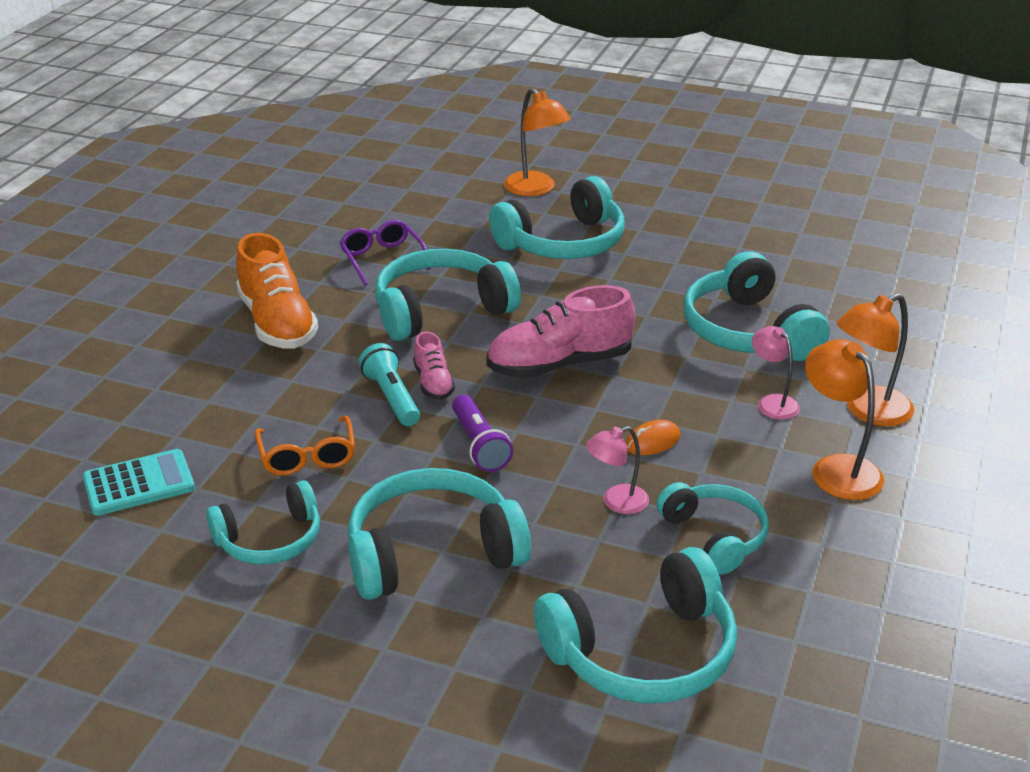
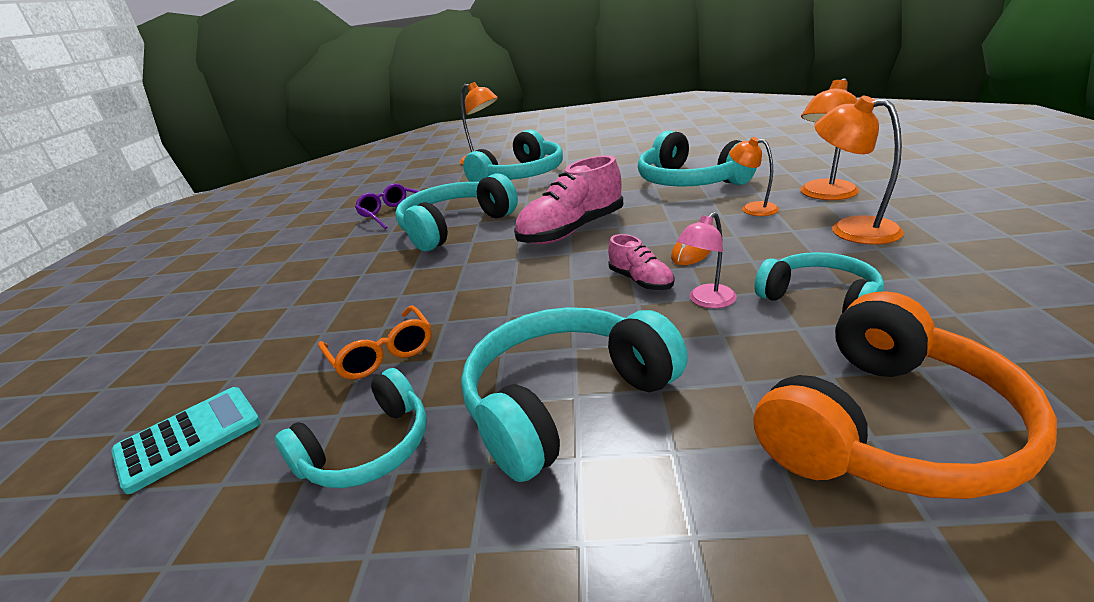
camera: 15 degrees left, 5 degrees down
(277, 323) = (318, 268): orange shoe -> none
(391, 398) = (444, 287): turquoise flashlight -> none
(433, 383) = (475, 268): pink shoe -> pink shoe (640, 281)
(479, 445) = (546, 297): purple flashlight -> none
(643, 652) = (887, 428): turquoise headphones -> orange headphones
(772, 402) = (752, 208): pink lamp -> orange lamp

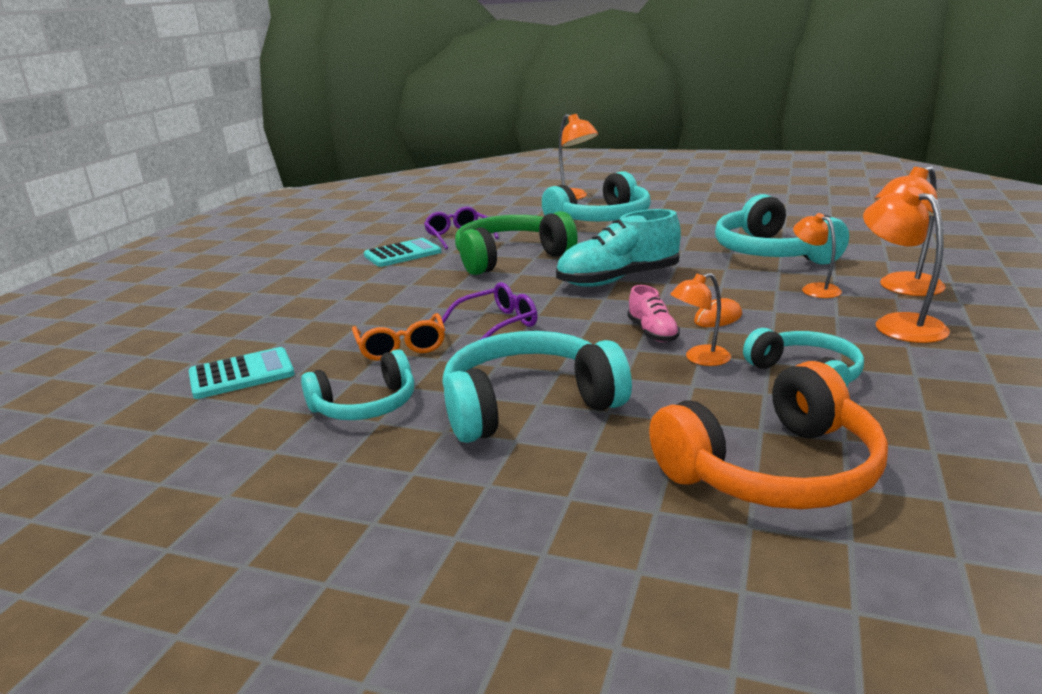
camera: 15 degrees right, 5 degrees down
(342, 242) = (402, 254): none -> turquoise calculator
(455, 227) = (510, 258): turquoise headphones -> green headphones
(478, 302) = (498, 324): none -> purple glasses
(571, 231) = (618, 280): pink shoe -> turquoise shoe
(706, 301) = (699, 358): pink lamp -> orange lamp

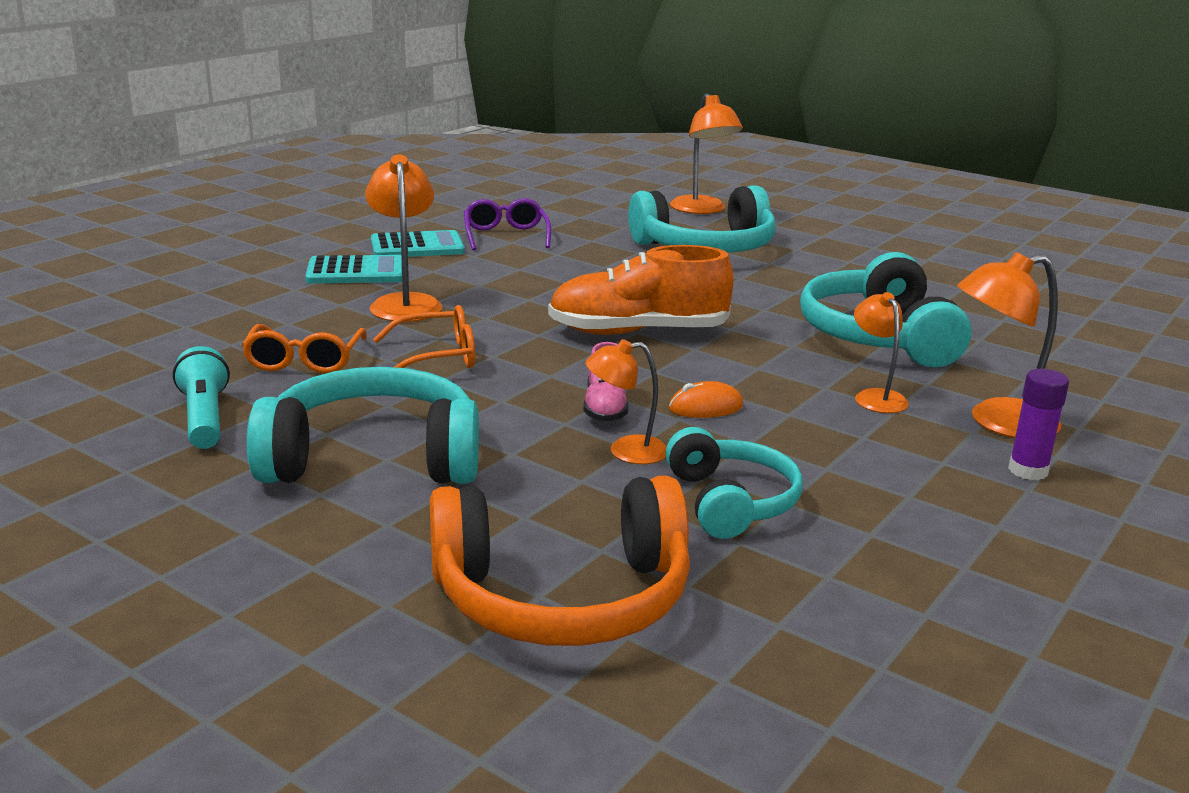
camera: 15 degrees right, 0 degrees up
(242, 374) = (114, 354): turquoise calculator -> turquoise calculator (356, 272)
(365, 405) = (204, 418): turquoise headphones -> turquoise flashlight
(498, 324) = (437, 357): purple glasses -> orange glasses
(510, 258) = (538, 277): green headphones -> none
(618, 280) = (638, 332): turquoise shoe -> orange shoe
(898, 324) = (930, 466): orange lamp -> orange lamp (405, 303)
(956, 314) = (1028, 471): none -> purple glue stick

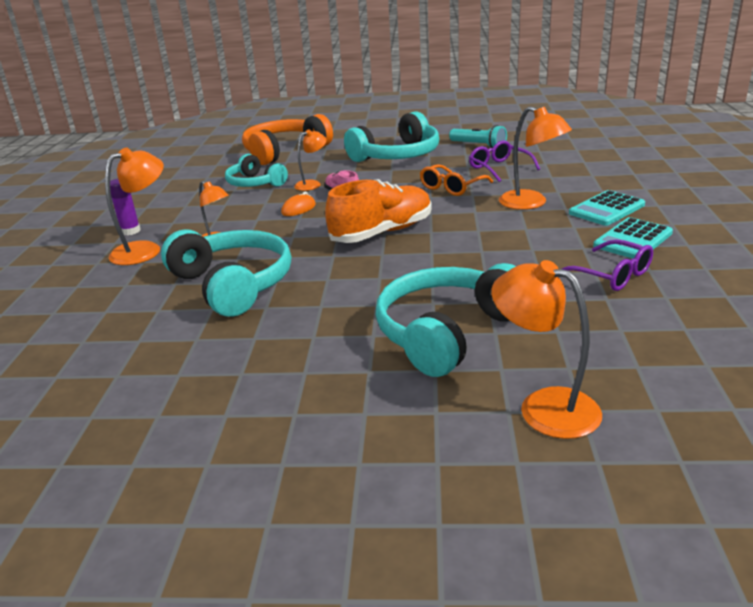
camera: 150 degrees right, 5 degrees up
(304, 361) = (499, 168): orange glasses -> purple glasses

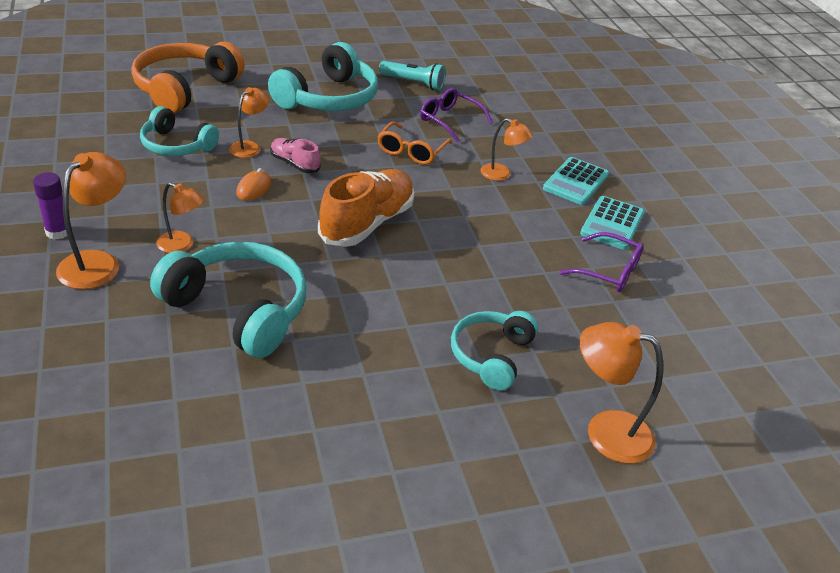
camera: 25 degrees left, 10 degrees up
(448, 332) = (491, 356): turquoise headphones -> turquoise headphones, size x0.63
(531, 203) = (501, 174): orange lamp -> orange lamp, size x0.63

